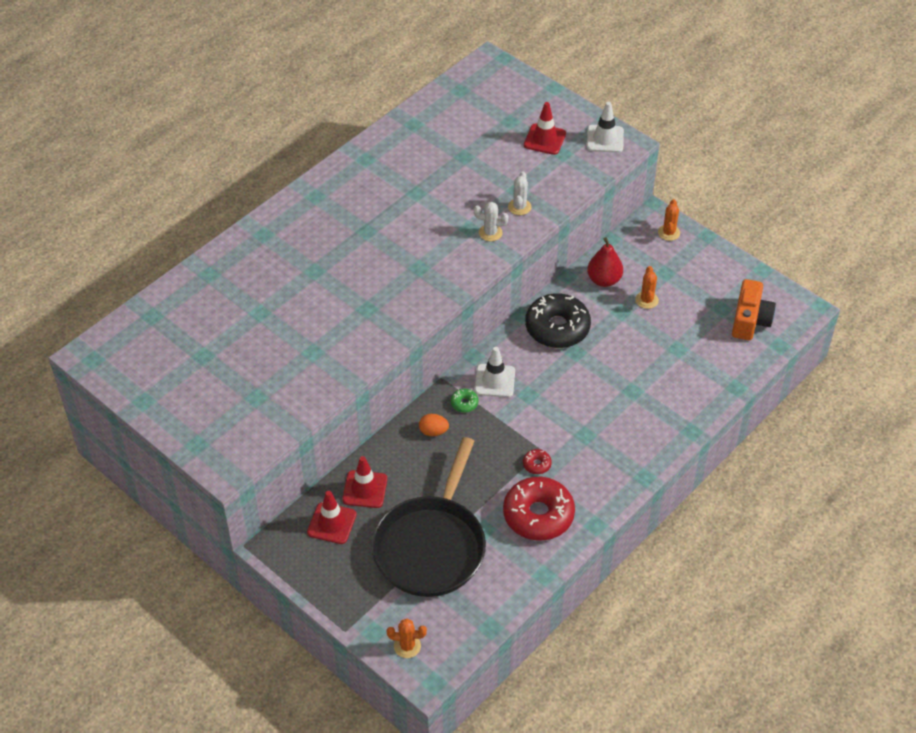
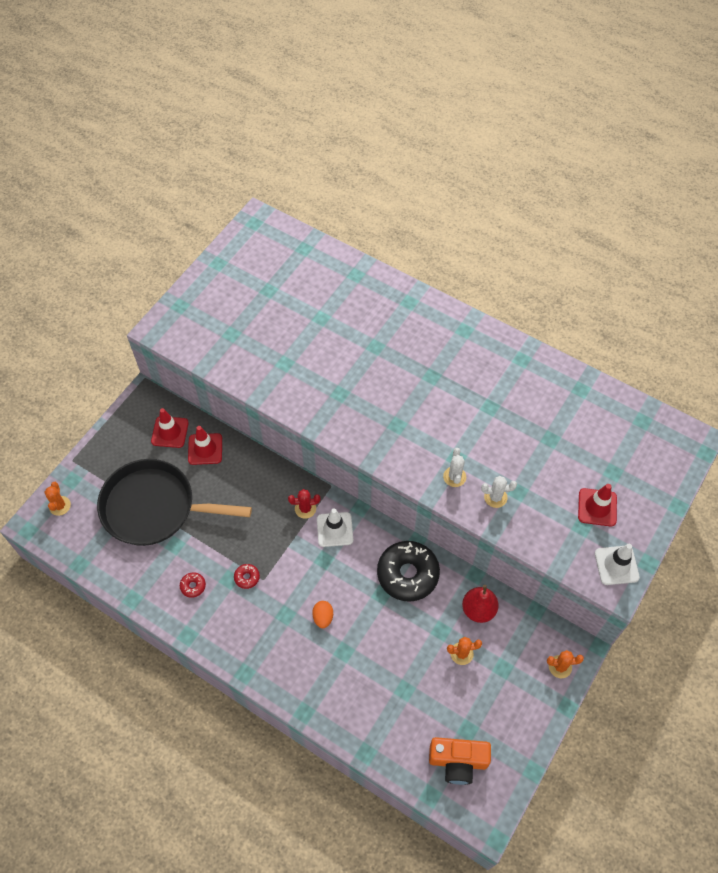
camera: 80 degrees right, 10 degrees up
(433, 431) = (271, 489): orange egg -> orange egg (323, 617)
(464, 403) = (305, 509): green donut -> red cactus
(538, 515) = (193, 586): red donut -> red donut, size x0.41

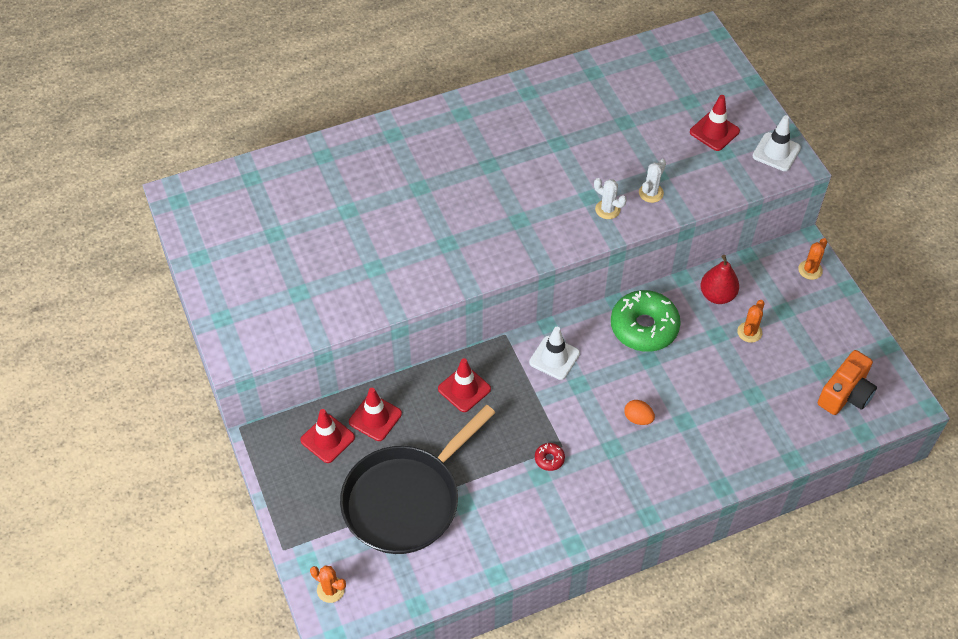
camera: 55 degrees left, 5 degrees down
(193, 586) = (523, 511): red donut -> none
(266, 488) = (464, 389): none -> red traffic cone
(305, 509) = (513, 369): red cactus -> none
(407, 574) = (644, 327): black donut -> green donut

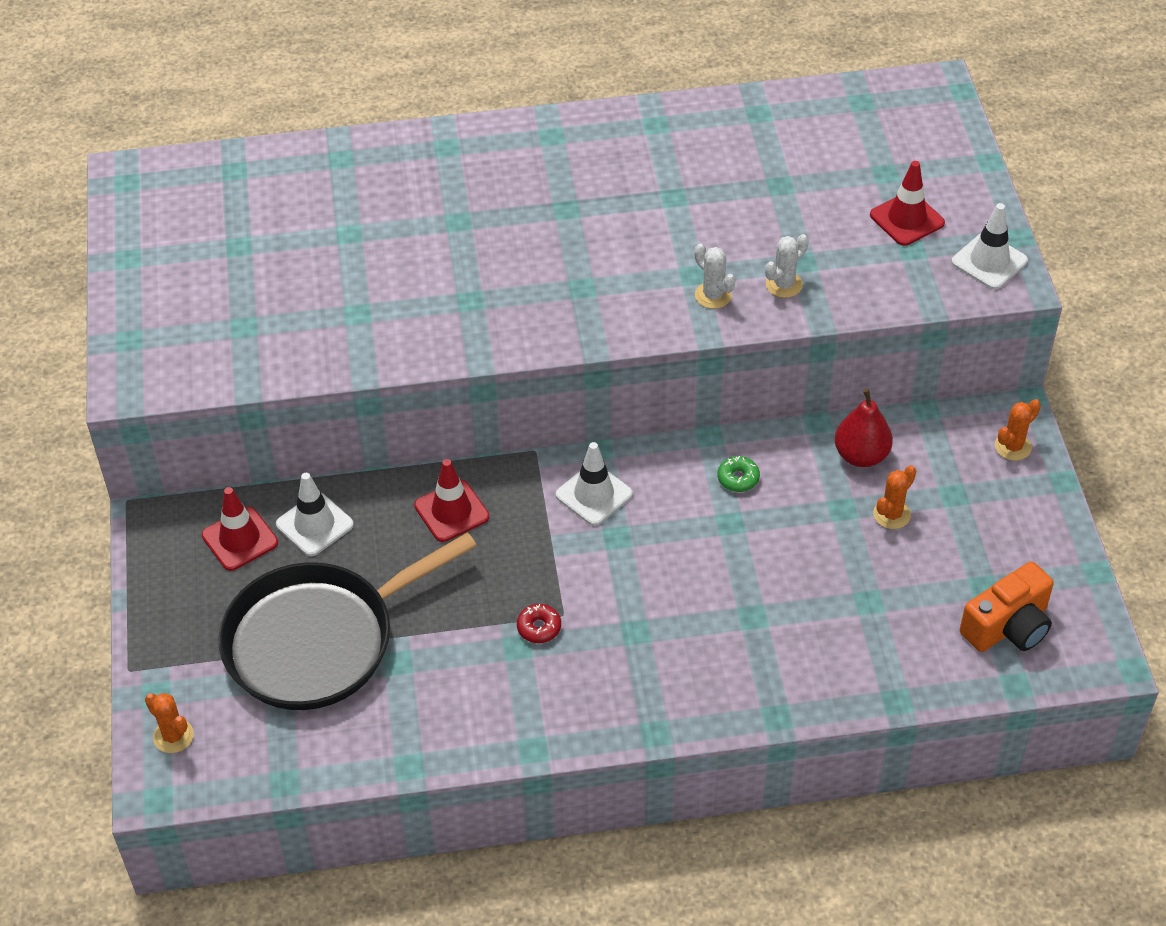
camera: 15 degrees right, 5 degrees down
(375, 418) = (314, 524): red traffic cone -> white traffic cone
(638, 418) = (686, 599): orange egg -> none
(644, 327) = (738, 478): green donut -> green donut, size x0.41

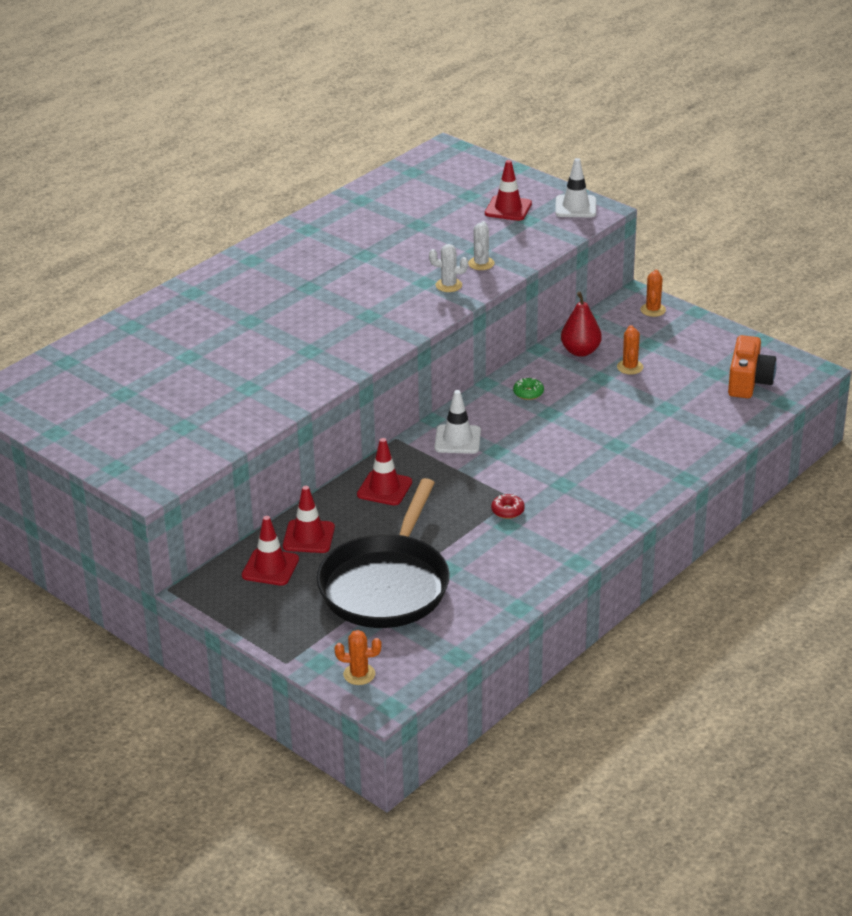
camera: 40 degrees left, 15 degrees down
(314, 524) = (308, 537): white traffic cone -> red traffic cone

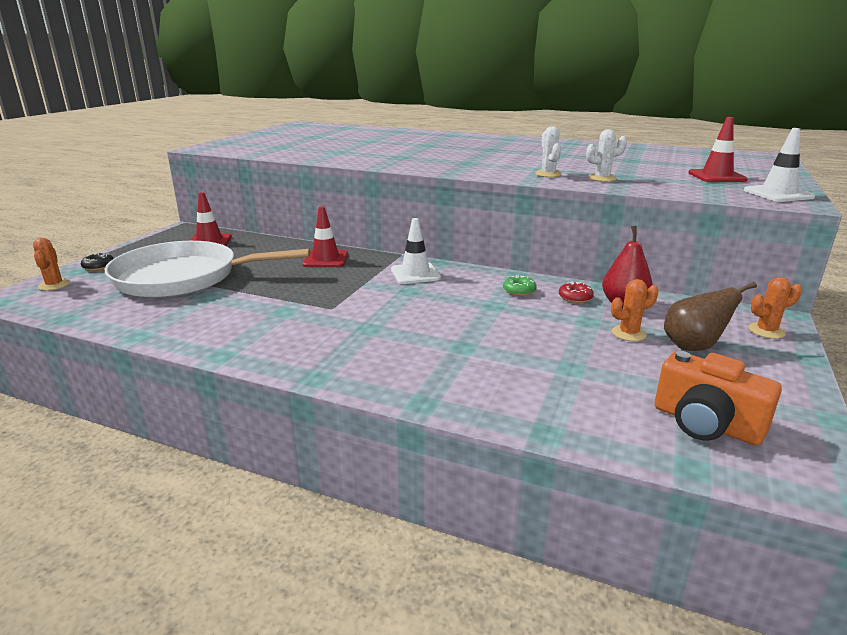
camera: 70 degrees right, 10 degrees down
(308, 537) = (250, 246): red traffic cone -> none
(314, 648) = (99, 266): none -> black donut
(386, 585) = (183, 278): black pan -> white pan
(507, 511) = (308, 308): red donut -> red donut (575, 298)
(661, 348) = (693, 347): none -> brown pear
(748, 382) = (706, 424): orange camera -> orange camera turned 45 degrees clockwise

